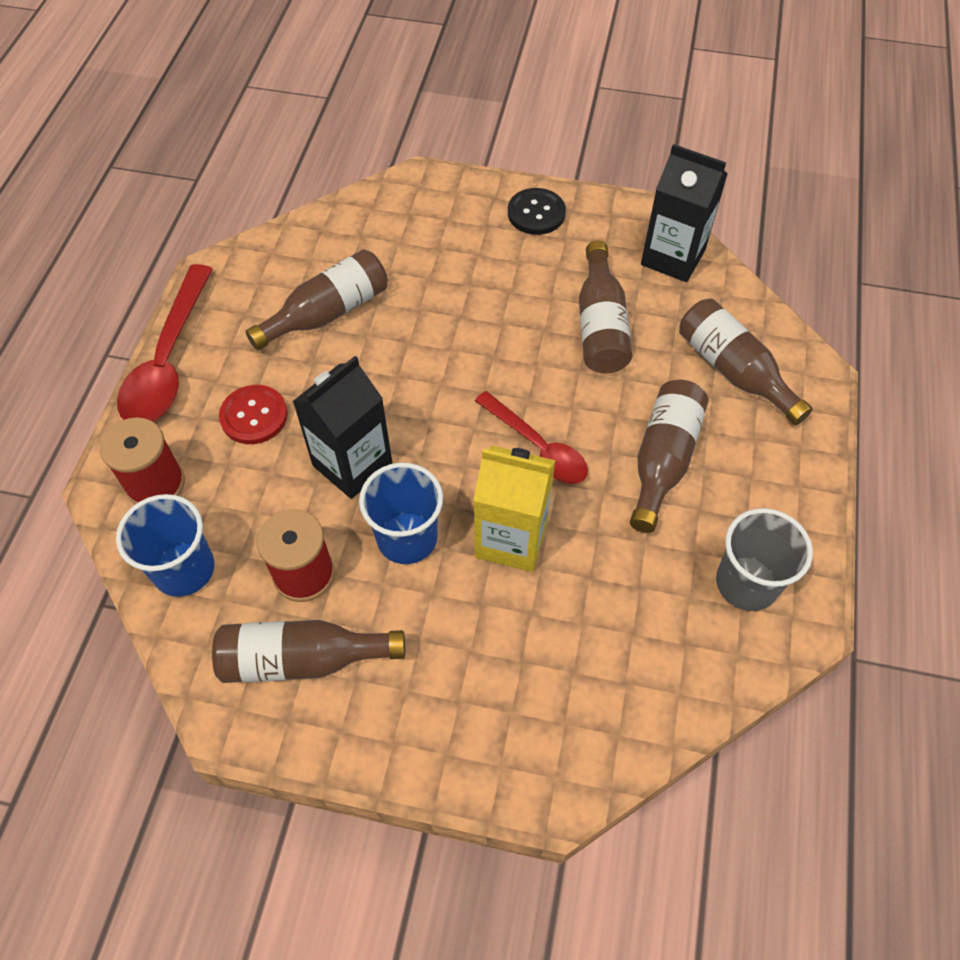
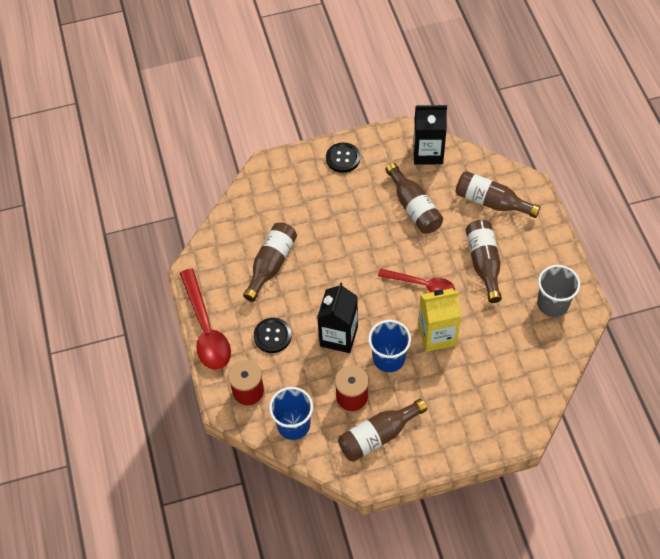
camera: 25 degrees left, 0 degrees up
(254, 416) = (272, 336): red button -> black button

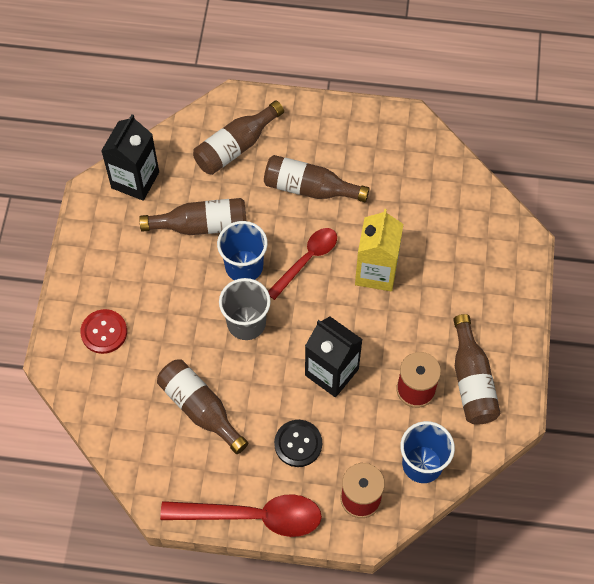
camera: 70 degrees left, 5 degrees up
(301, 184) = (104, 332): none -> red button
(343, 158) = (92, 271): black button -> none
(389, 358) = (383, 332): blue cup -> blue cup (244, 266)
(552, 304) = (390, 147): grey cup -> grey cup (246, 323)

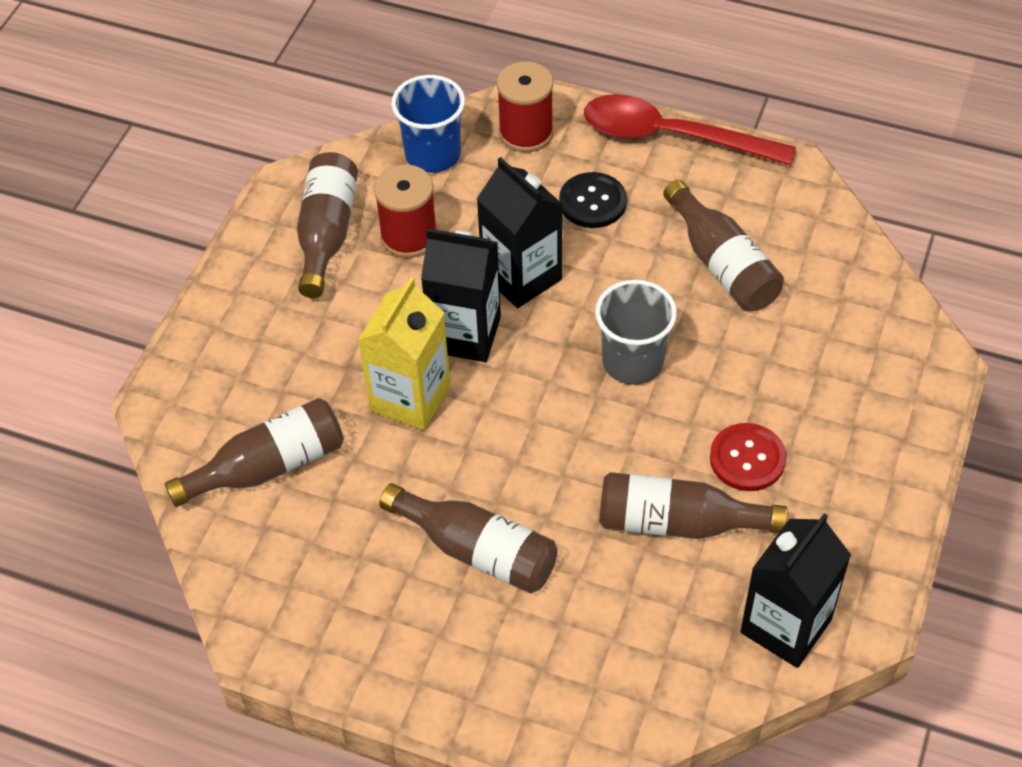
camera: 165 degrees left, 10 degrees down
(104, 332) = (858, 388): red button -> red button (747, 459)
(235, 147) = (591, 653): brown bottle -> brown bottle (268, 466)
(244, 266) = (619, 444): blue cup -> none
(306, 260) = (515, 435): red spoon -> none
(356, 322) = (465, 334): none -> black carton

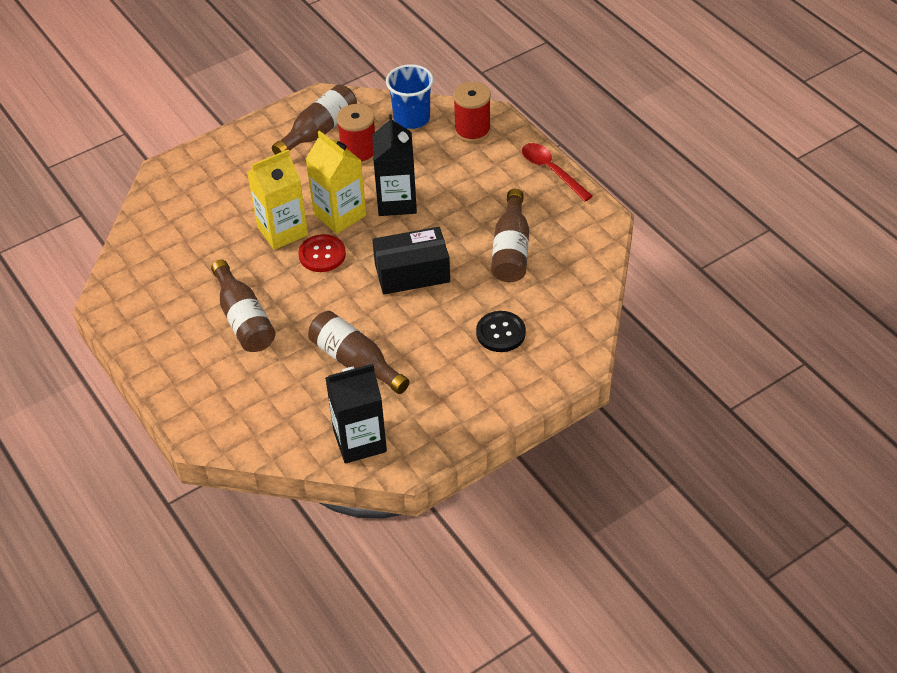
camera: 35 degrees right, 5 degrees down
(268, 466) = (185, 227): brown bottle -> none
(465, 334) = (340, 215): black carton -> yellow carton
(592, 202) = (472, 183): black button -> black button (500, 333)
(632, 362) = (412, 273): grey cup -> black box
(672, 137) = (551, 171): red spoon -> red spoon, size x0.65
(747, 459) = (423, 352): red button -> red button (322, 254)

